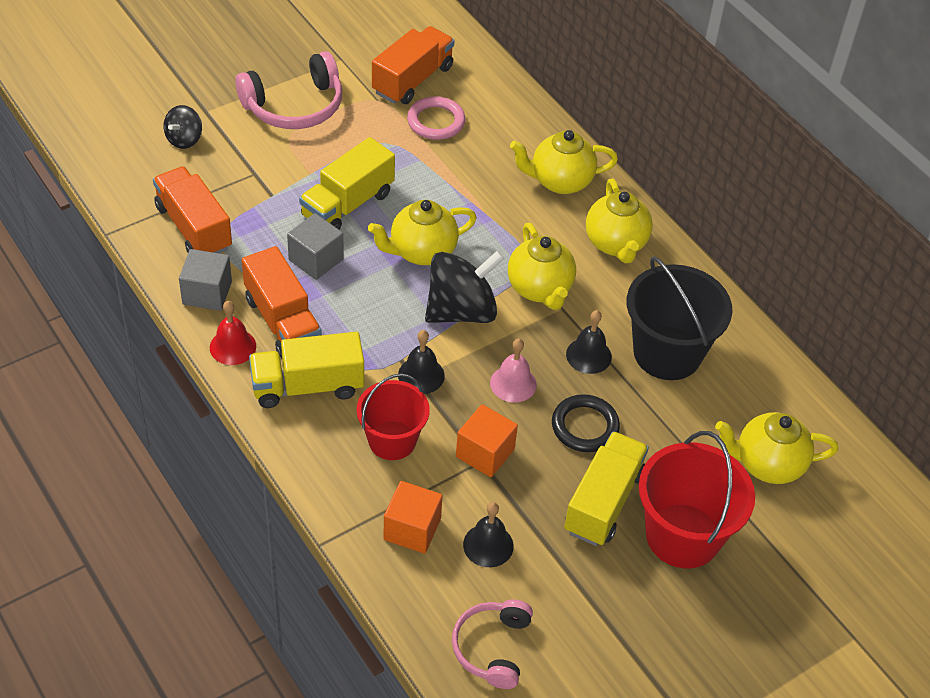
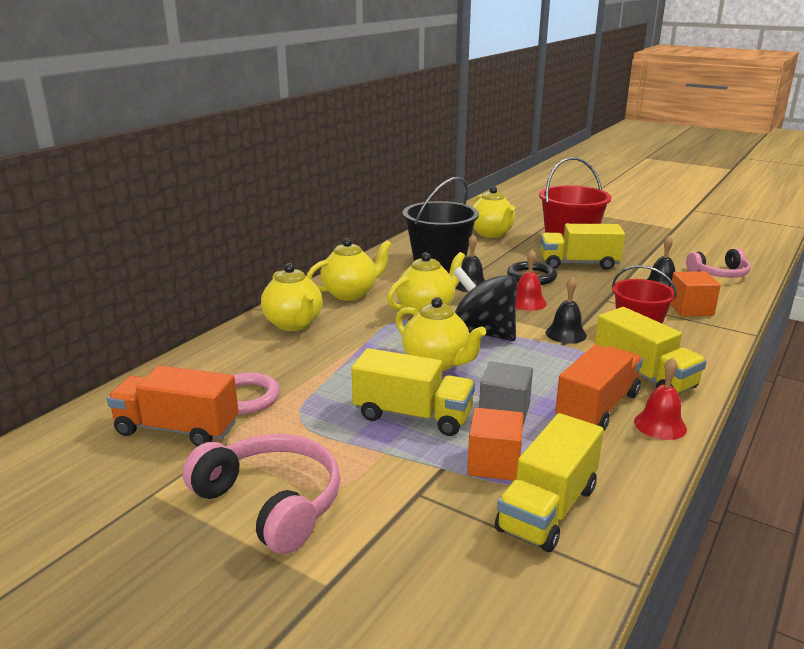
camera: 110 degrees left, 25 degrees down
(184, 139) = (403, 584): black spinning top -> none
(194, 227) = (547, 509): orange truck -> yellow truck
(207, 293) = (622, 463): grey cube -> none
(485, 453) = (597, 300): orange cube -> orange cube (494, 463)
(513, 383) = (527, 302): pink bell -> red bell

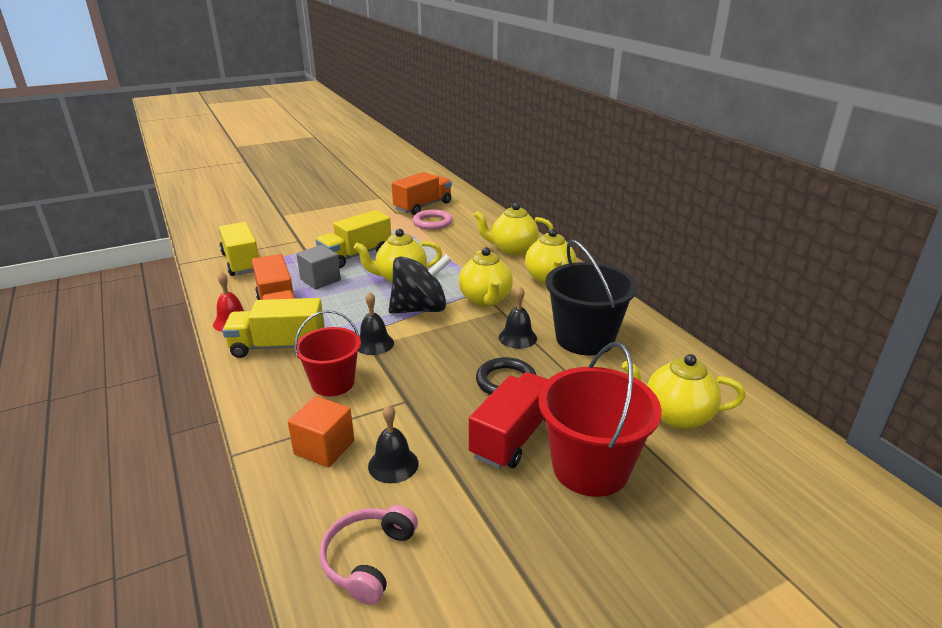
camera: 120 degrees right, 5 degrees up
(271, 502) = (340, 214): pink headphones -> none
(494, 463) = (288, 262): orange cube -> none
(527, 302) = (449, 352): red bell -> none
(579, 264) = (514, 436): yellow truck -> red truck

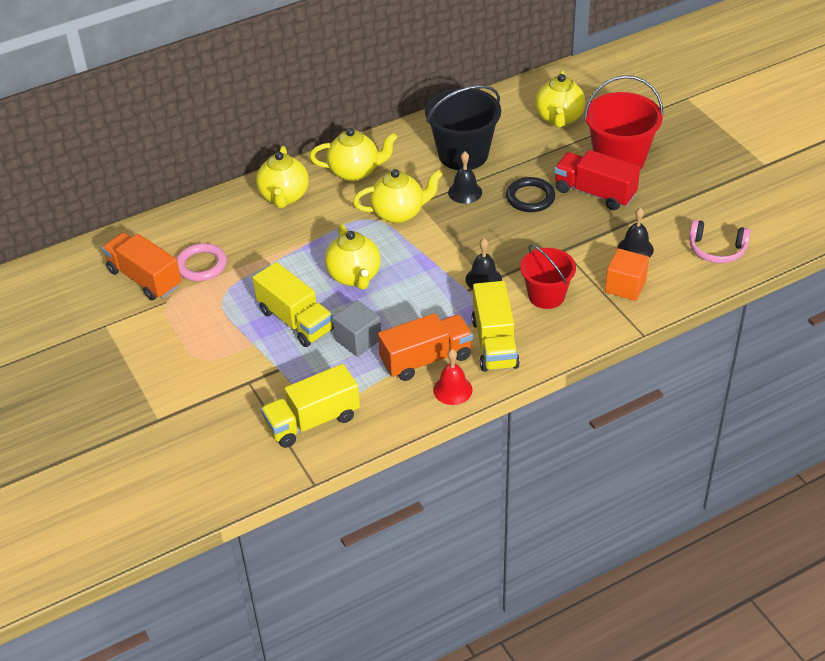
camera: 90 degrees left, 15 degrees up
(420, 309) = (419, 256): black spinning top -> none

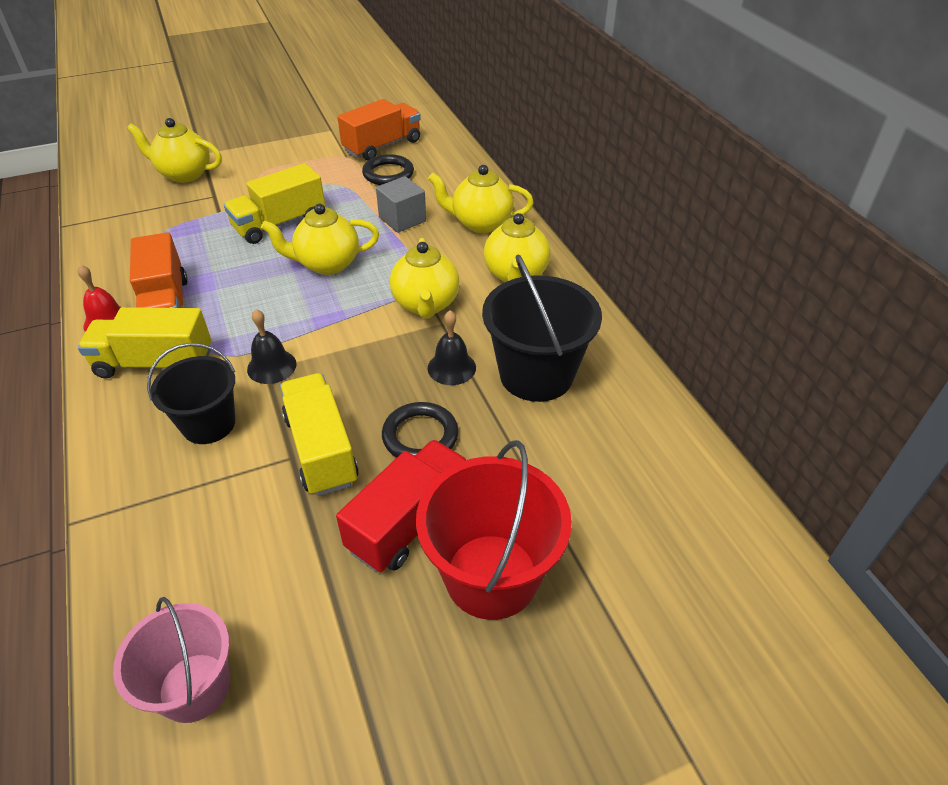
camera: 95 degrees right, 0 degrees up
(201, 265) = (388, 174): pink ring -> black ring
(312, 421) = (137, 228): yellow truck -> yellow truck (321, 449)
(358, 340) = (227, 261): grey cube -> grey cube (402, 219)
(546, 295) = (209, 424): red bucket -> black bucket
(559, 119) = (619, 504): yellow teapot -> yellow teapot (184, 174)
(625, 286) = (178, 521): orange cube -> none
(635, 249) = (254, 552): black bell -> none
(716, 250) = (194, 687): pink headphones -> pink bucket

